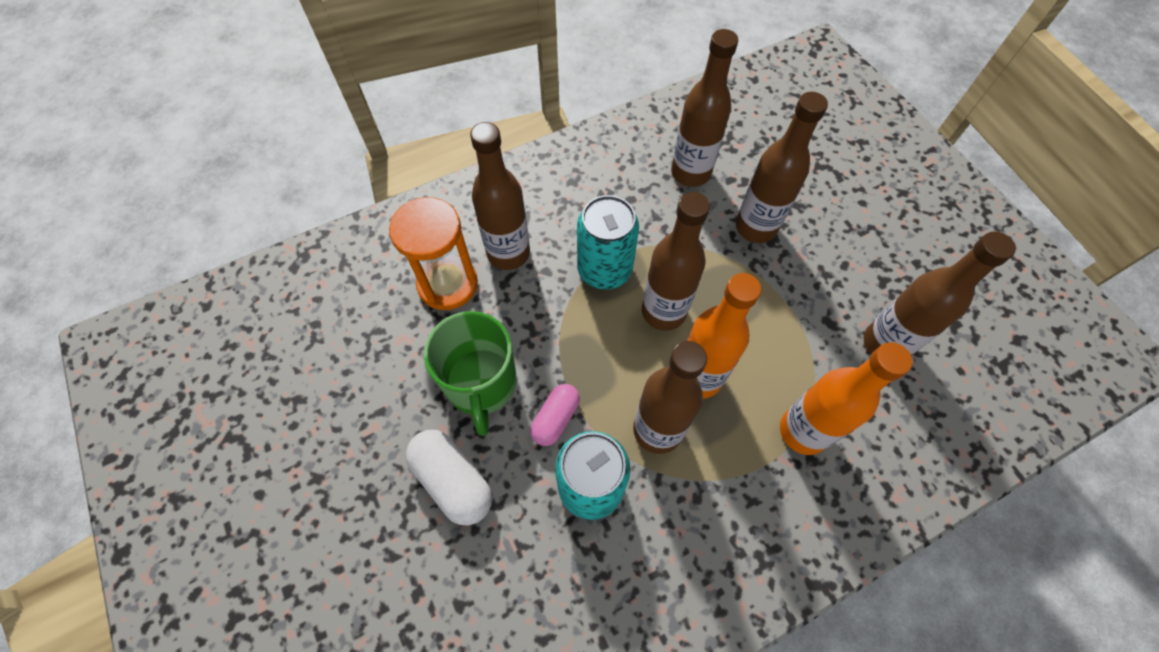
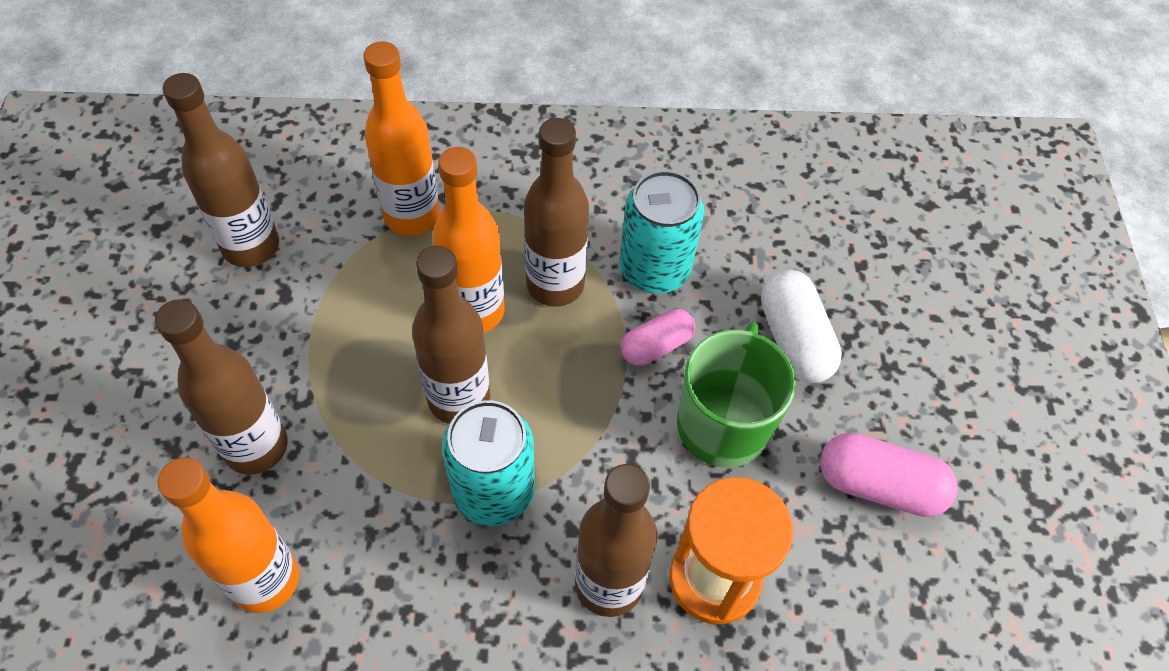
camera: 155 degrees left, 5 degrees down
(357, 393) = (879, 485): none -> pink capsule
(690, 173) = (265, 580): brown bottle -> orange bottle

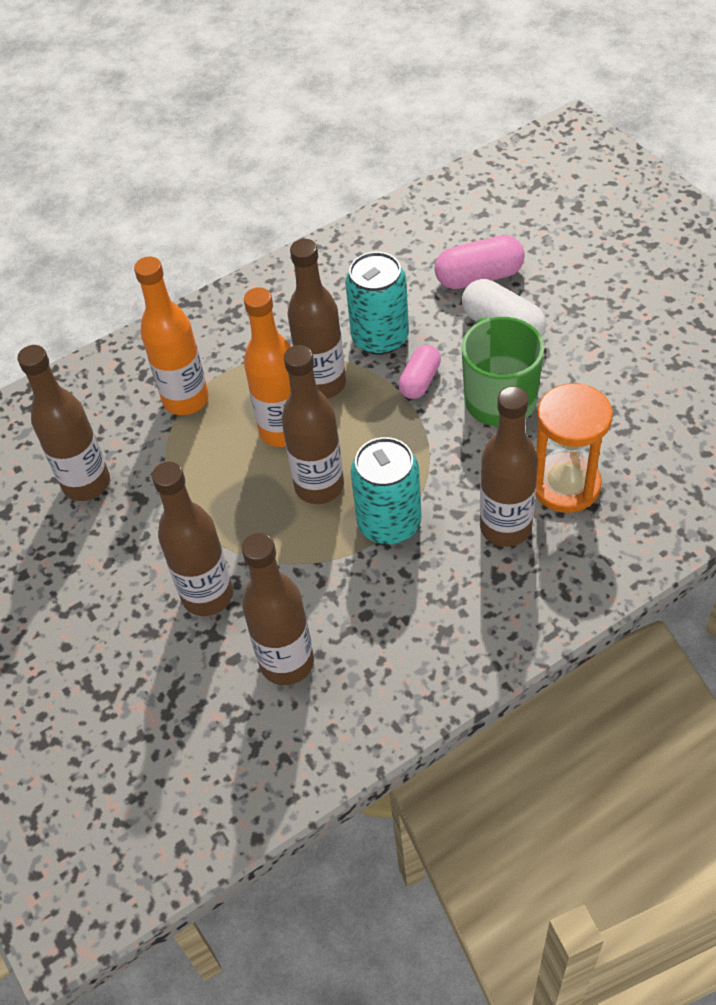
camera: 25 degrees left, 5 degrees down
(265, 580) = (287, 662): orange bottle -> brown bottle
(879, 485) = (619, 377): pink capsule -> pink capsule (479, 277)

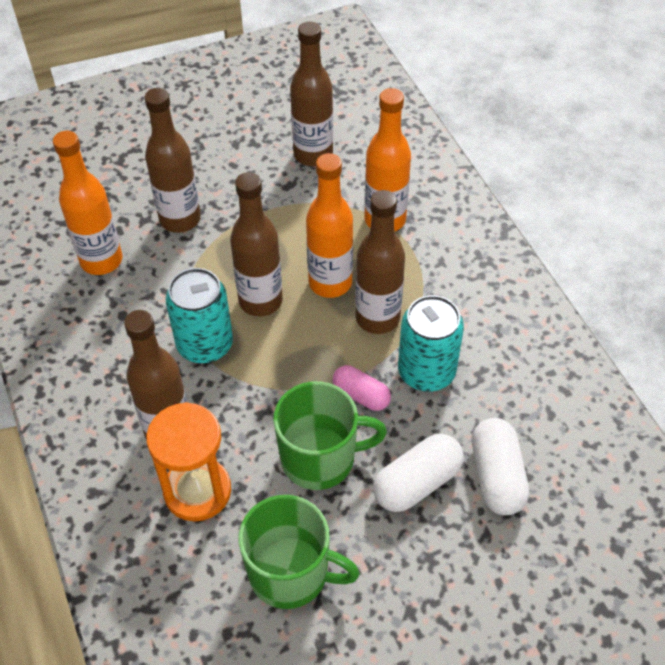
camera: 95 degrees right, 0 degrees up
(287, 662) = (101, 260): brown bottle -> orange bottle
(479, 277) = (497, 476): pink capsule -> white capsule
(622, 397) = (290, 573): none -> green mug

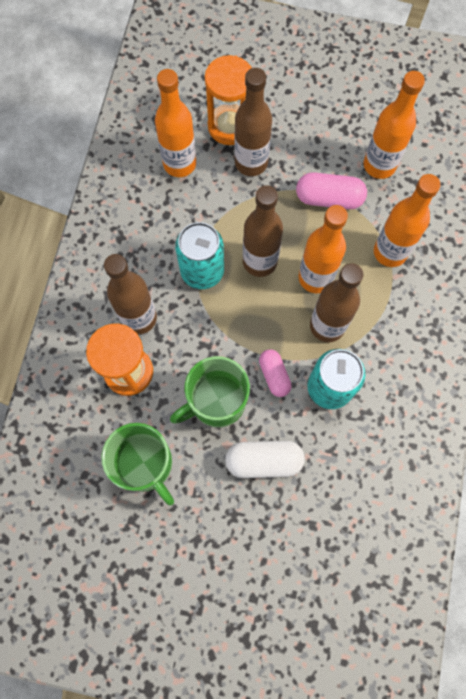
camera: 35 degrees right, 20 degrees up
(131, 199) = (229, 126): none -> orange hourglass
(286, 207) = (329, 198): none -> pink capsule
(313, 154) = (379, 165): brown bottle -> orange bottle
(320, 458) = (216, 401): green mug -> green mug turned 120 degrees clockwise
(497, 476) = (317, 492): white capsule -> none

